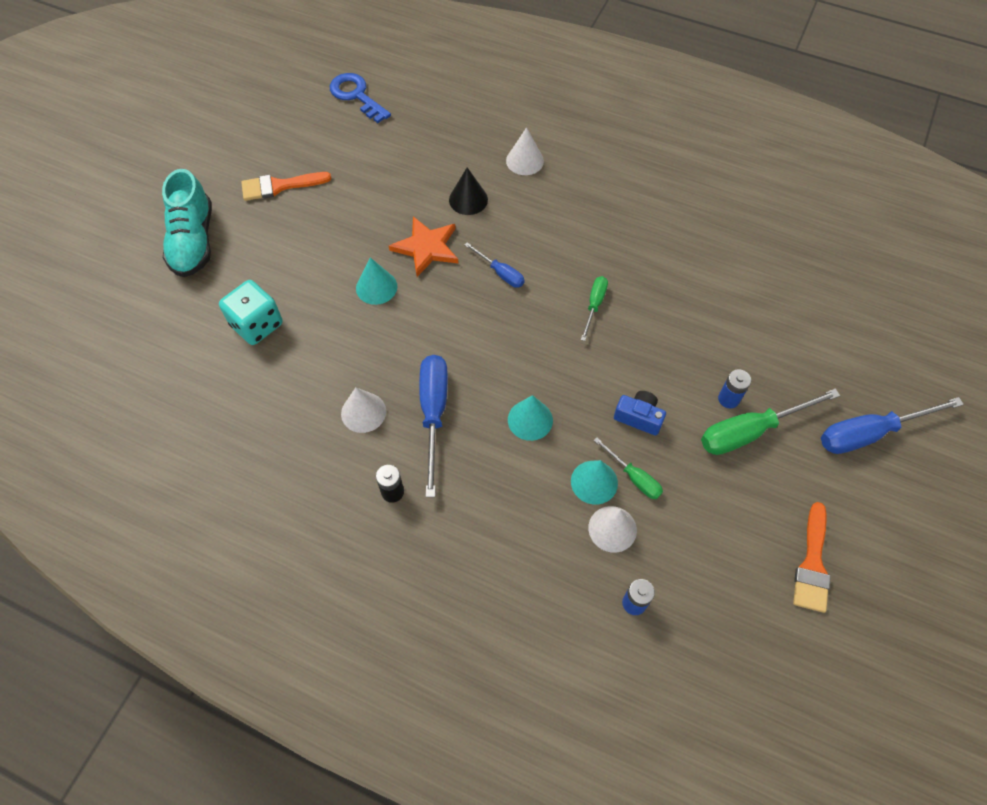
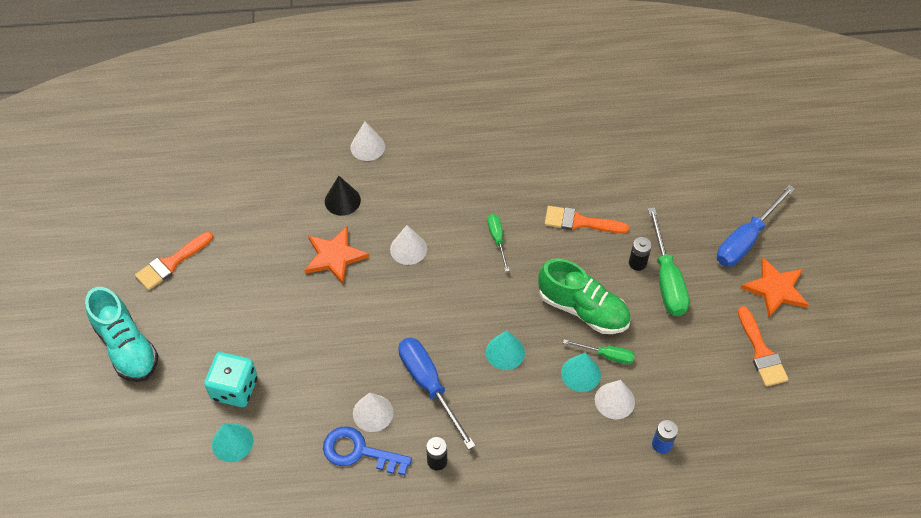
camera: 30 degrees left, 5 degrees down
(356, 95) = (184, 153): blue key -> blue key (359, 451)
(376, 287) = (315, 308): turquoise cone -> turquoise cone (232, 442)
(500, 273) = (408, 249): blue screwdriver -> white cone
(639, 417) = (583, 309): blue camera -> green shoe
(692, 328) = (579, 222): none -> orange brush
(728, 399) = (637, 263): blue battery -> black battery
(750, 431) = (666, 279): green screwdriver -> green screwdriver turned 45 degrees counterclockwise
(872, 504) = (775, 289): none -> orange star

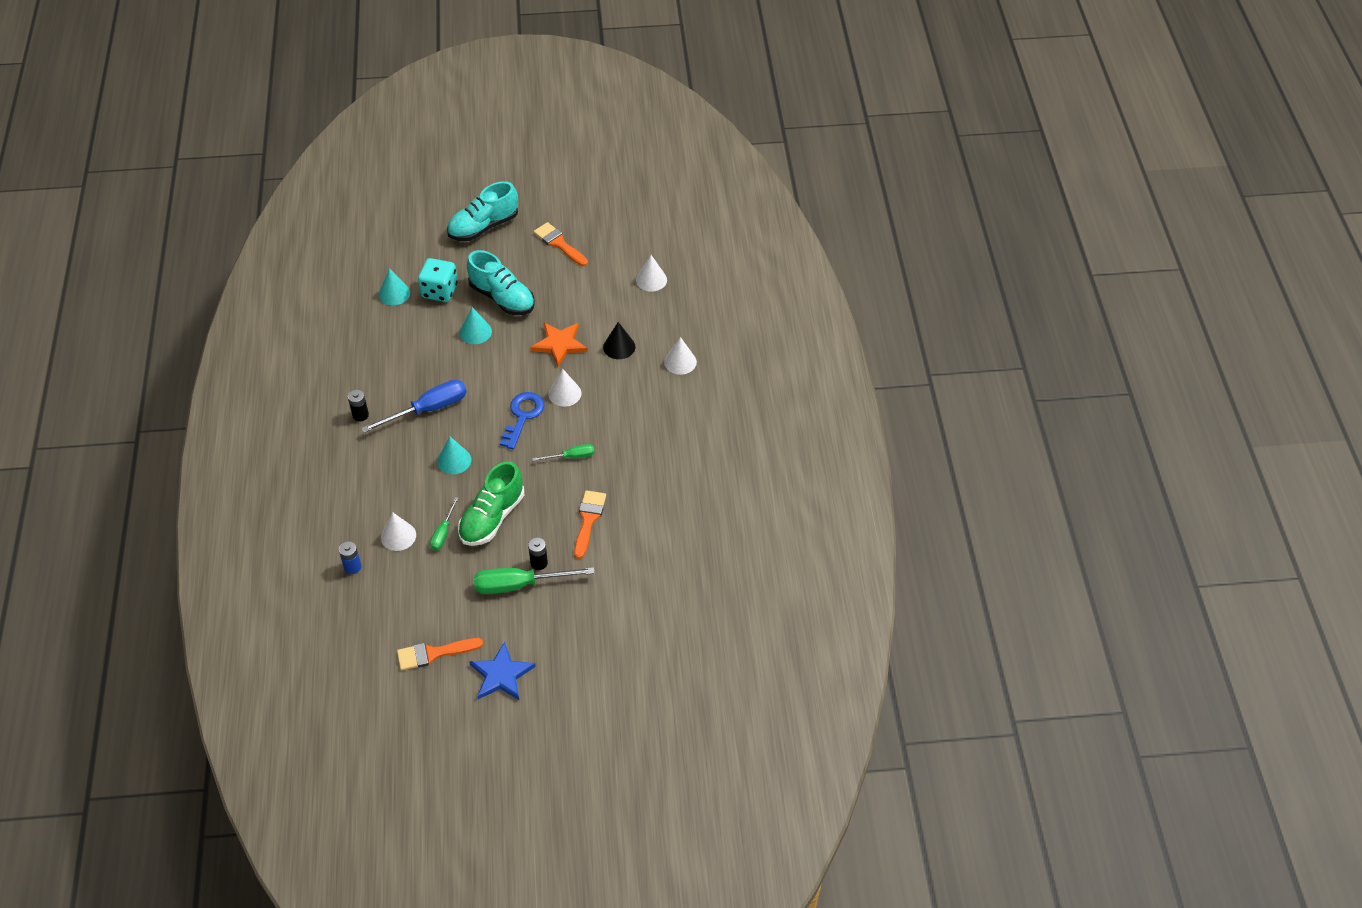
camera: 90 degrees right, 5 degrees down
(255, 318) = (502, 298): none -> turquoise shoe
(359, 451) = (376, 367): blue key -> blue key (523, 416)
(373, 413) = (408, 374): white cone -> white cone (651, 280)
(581, 374) = (427, 513): turquoise cone -> turquoise cone (475, 332)
(746, 239) = (561, 656): blue screwdriver -> none
(775, 289) = (501, 675): orange star -> blue star

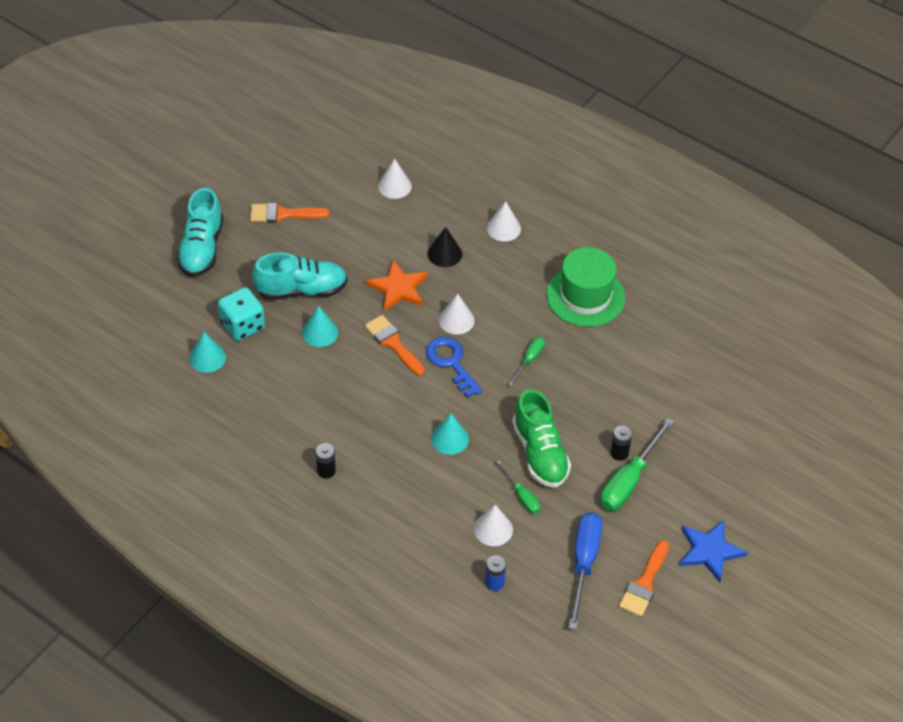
camera: 50 degrees left, 0 degrees up
(428, 409) = (372, 420): blue screwdriver -> blue screwdriver (584, 563)
(588, 520) = (607, 393): orange brush -> orange brush (393, 343)
(667, 448) = (585, 296): none -> green hat

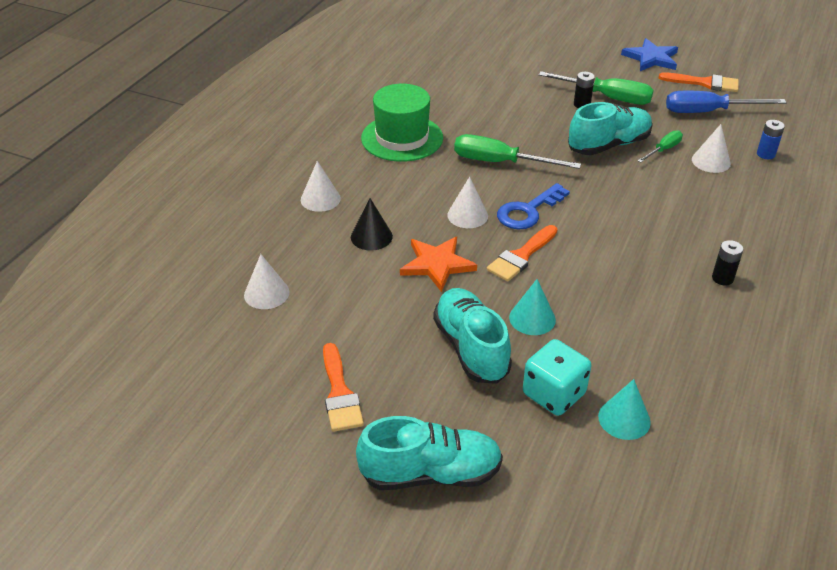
camera: 100 degrees left, 10 degrees down
(450, 439) = (626, 199): turquoise cone -> none
(529, 360) = (500, 162): green screwdriver -> green screwdriver, size x1.82
(540, 453) = (608, 145): green shoe -> turquoise shoe

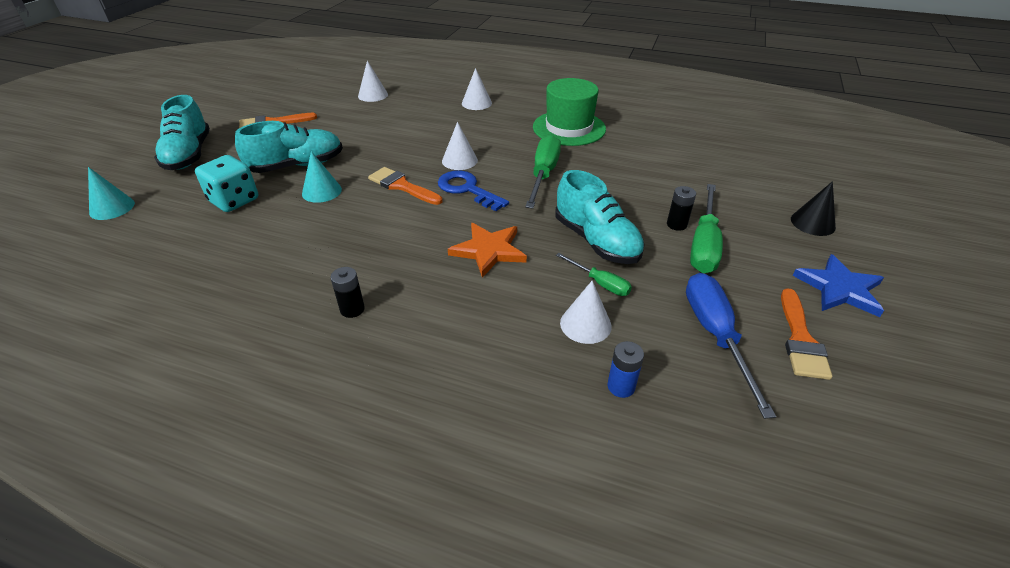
camera: 85 degrees right, 0 degrees up
(371, 236) = (431, 123): black cone -> black cone (812, 223)
(437, 264) = (395, 149): orange star -> orange star (489, 250)
(624, 419) = (191, 233): turquoise cone -> turquoise cone (112, 208)

